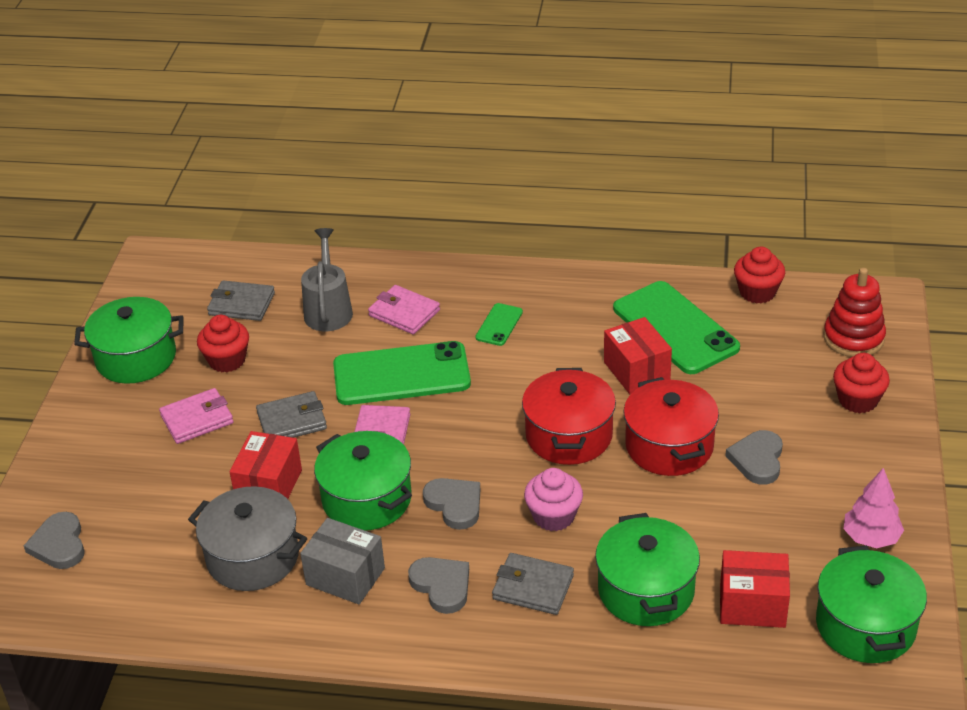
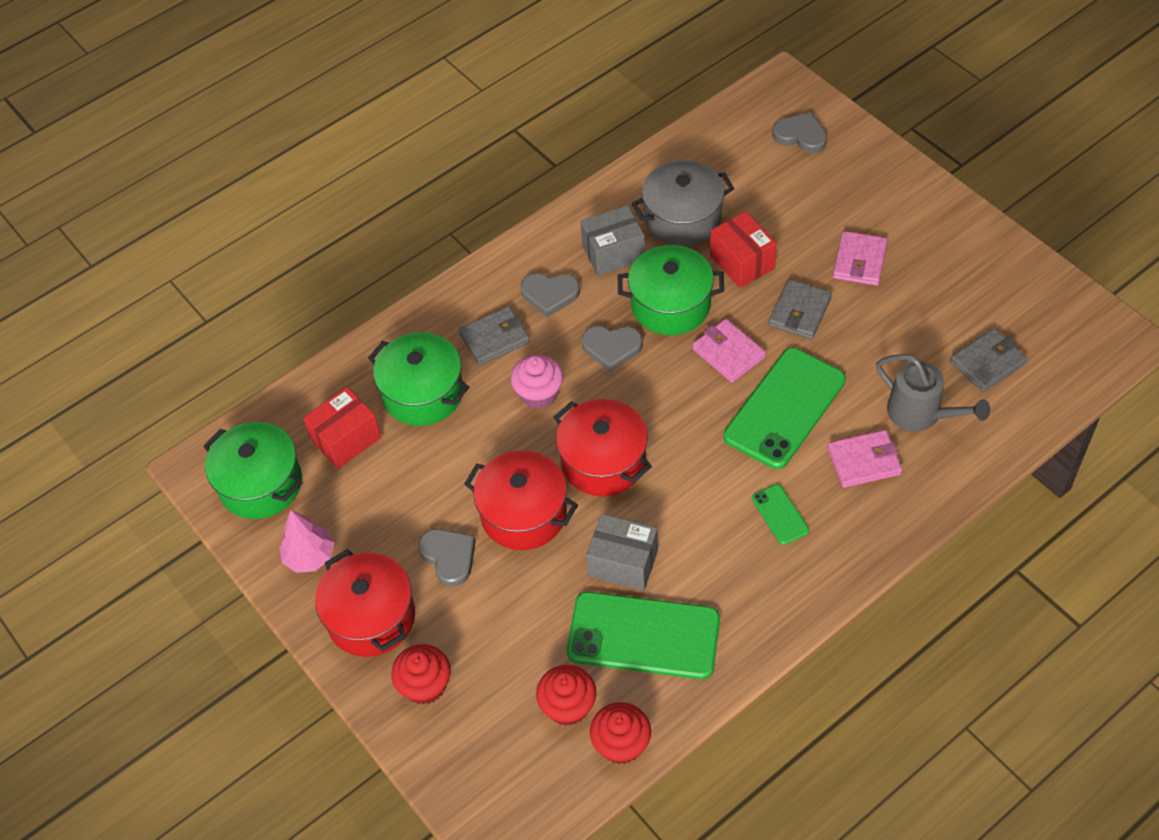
camera: 135 degrees right, 15 degrees up
(136, 358) = (976, 263): green pot -> none
(227, 360) = (916, 314): red cupcake -> red cupcake (568, 706)
(636, 371) = (623, 563): red box -> grey box
(853, 338) = (488, 759): red stacking toy -> none
(859, 464) = (371, 617): none -> red pot

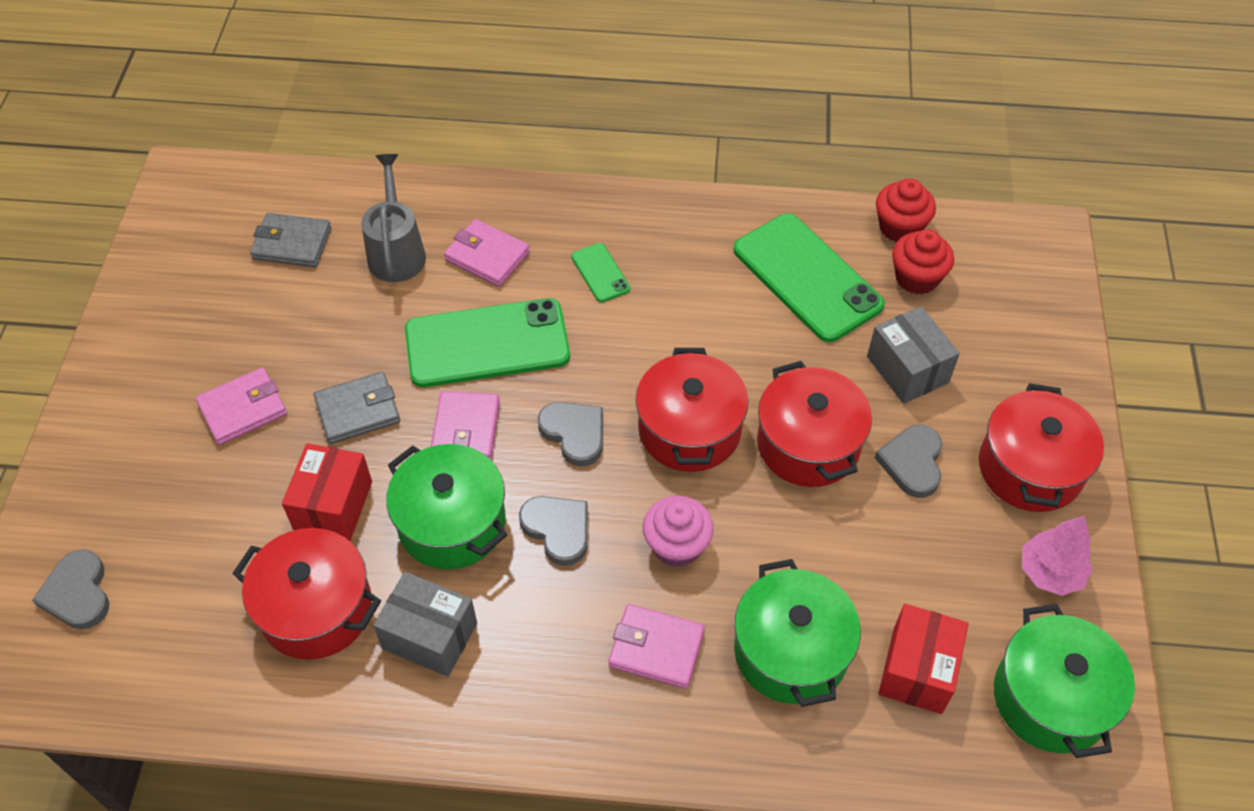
camera: 140 degrees left, 0 degrees up
(346, 439) = (917, 670): red box -> red box turned 75 degrees counterclockwise
(425, 685) = (1024, 378): red cupcake -> none
(494, 338) = (656, 648): grey wallet -> pink wallet
(550, 294) = (547, 648): grey heart -> grey heart (574, 433)
(623, 563) = (765, 338): grey box -> grey box (907, 369)
(682, 219) = (316, 609): grey pot -> red pot
(780, 514) = (600, 273): green phone -> green phone turned 45 degrees counterclockwise

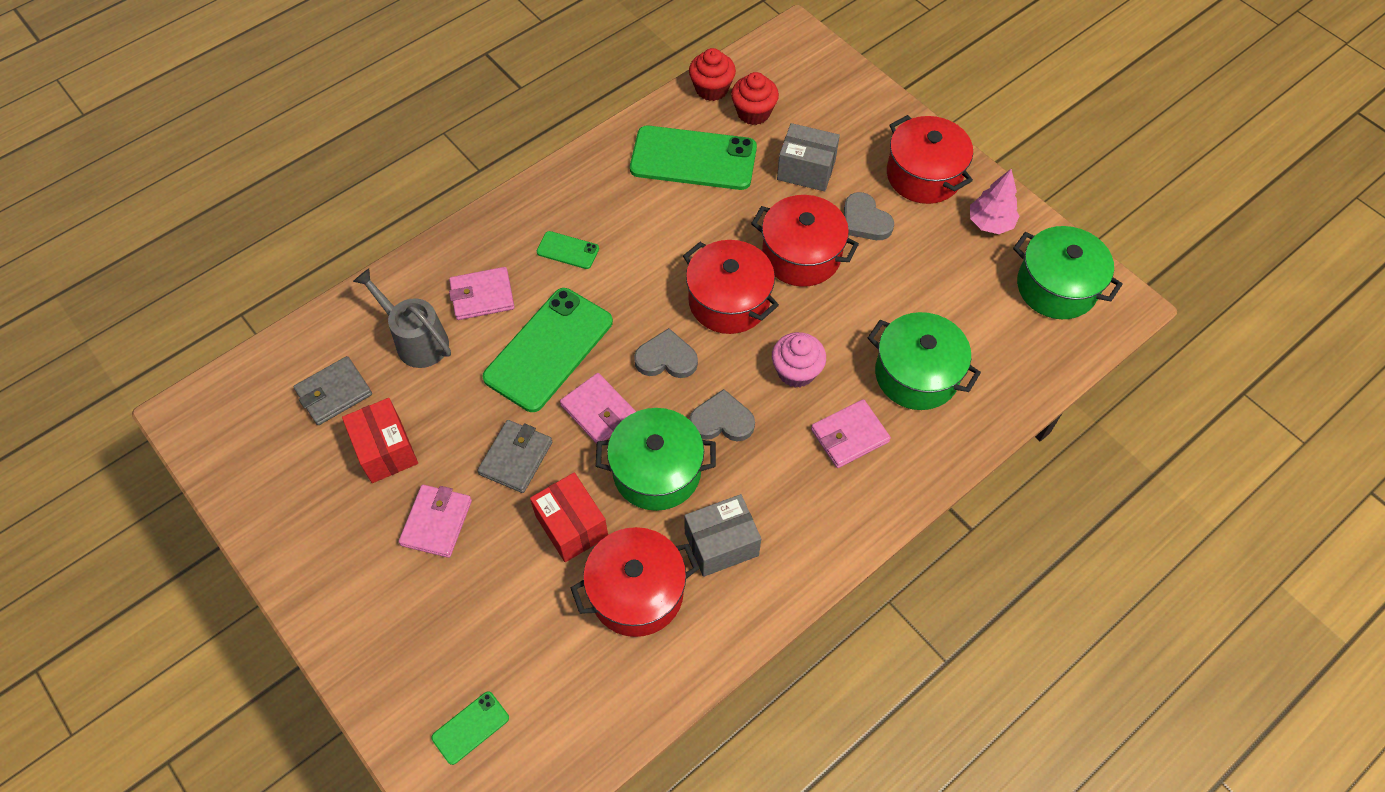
camera: 45 degrees left, 5 degrees up
(78, 593) = (470, 728): grey heart -> green phone
(917, 670) = (984, 328): red box -> red box (385, 450)

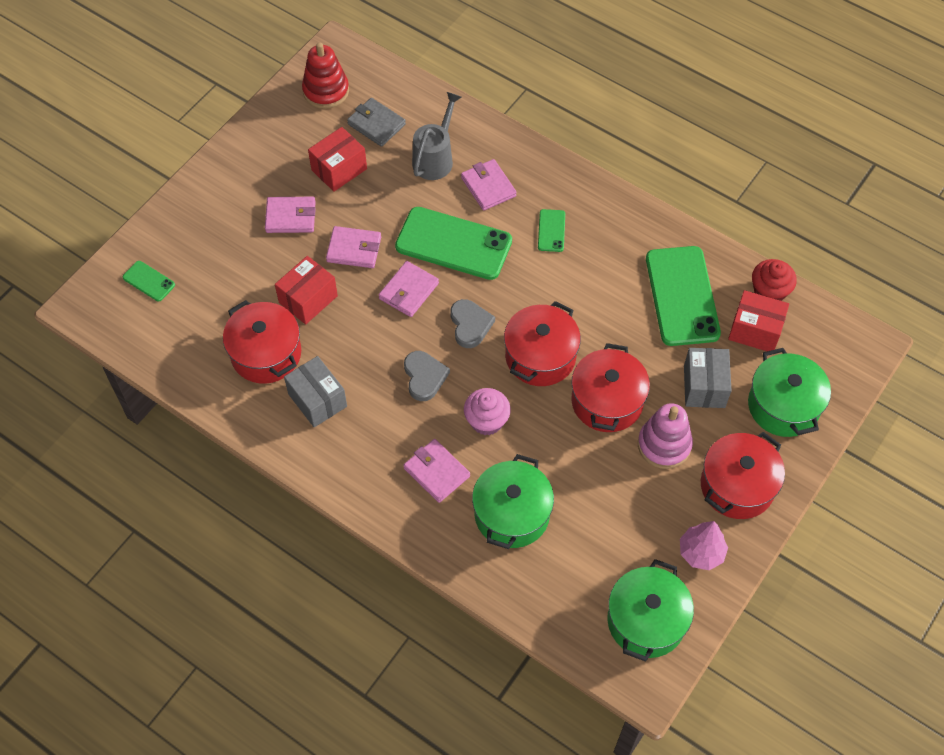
camera: 75 degrees right, 0 degrees up
(251, 440) = (326, 91): none -> red stacking toy
(516, 458) = (354, 249): grey wallet -> pink wallet
(657, 471) = (367, 343): green pot -> green pot (783, 406)
(753, 112) = (755, 330): red cupcake -> red box
(864, 220) = (664, 445): grey heart -> pink stacking toy

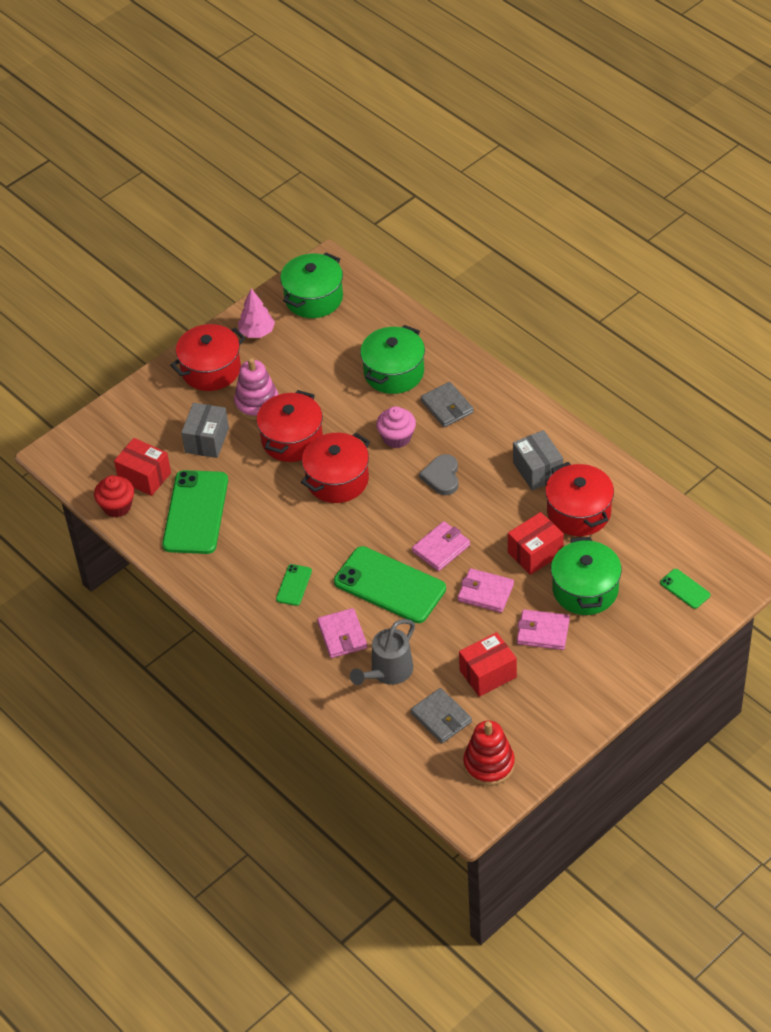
camera: 165 degrees left, 10 degrees down
(436, 472) = (447, 407): pink wallet -> grey wallet
(470, 325) = (392, 513): grey heart -> none
(783, 406) = (148, 418): green pot -> green pot (585, 590)

